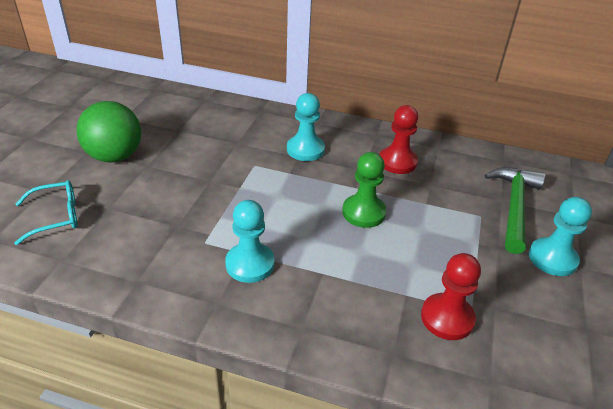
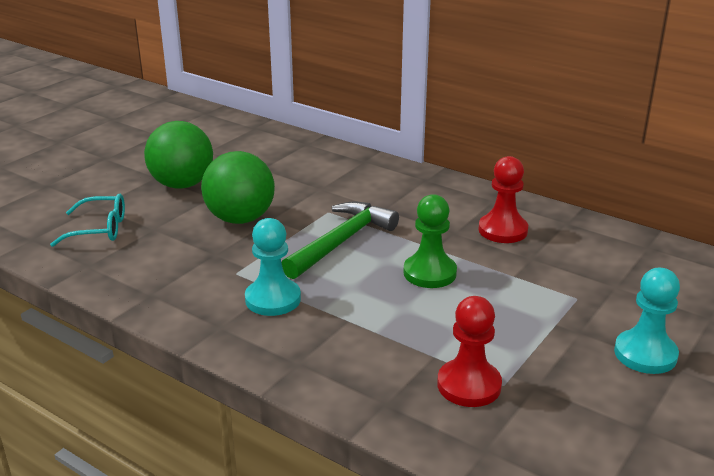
camera: 20 degrees right, 10 degrees down
(183, 184) = (240, 219): none -> green ball
(305, 149) = (396, 204): turquoise pawn -> none
(514, 207) = (628, 296): green hammer -> green hammer (341, 242)

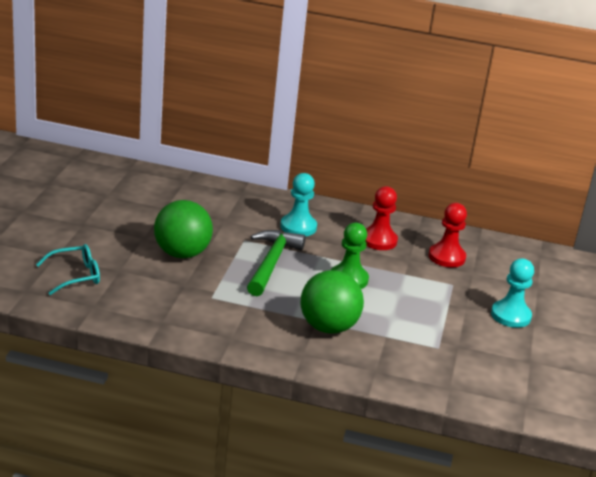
camera: 25 degrees left, 0 degrees up
(182, 184) = (110, 229): green ball -> green ball (328, 327)
(273, 299) = (253, 313): turquoise pawn -> turquoise pawn (298, 227)
(469, 385) = (418, 351): red pawn -> red pawn (446, 257)

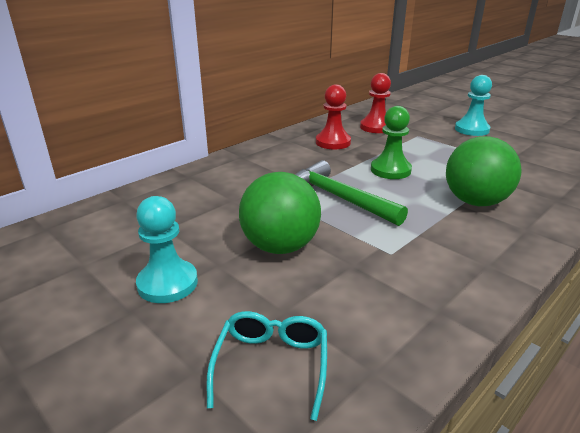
camera: 55 degrees left, 0 degrees up
(298, 227) = (281, 167): turquoise pawn -> turquoise pawn (167, 283)

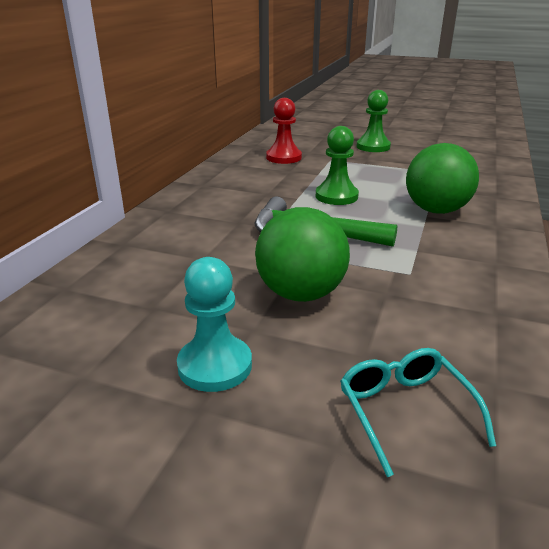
camera: 25 degrees left, 0 degrees up
(333, 142) = (254, 179): red pawn -> none
(471, 129) = (373, 147): turquoise pawn -> green pawn

